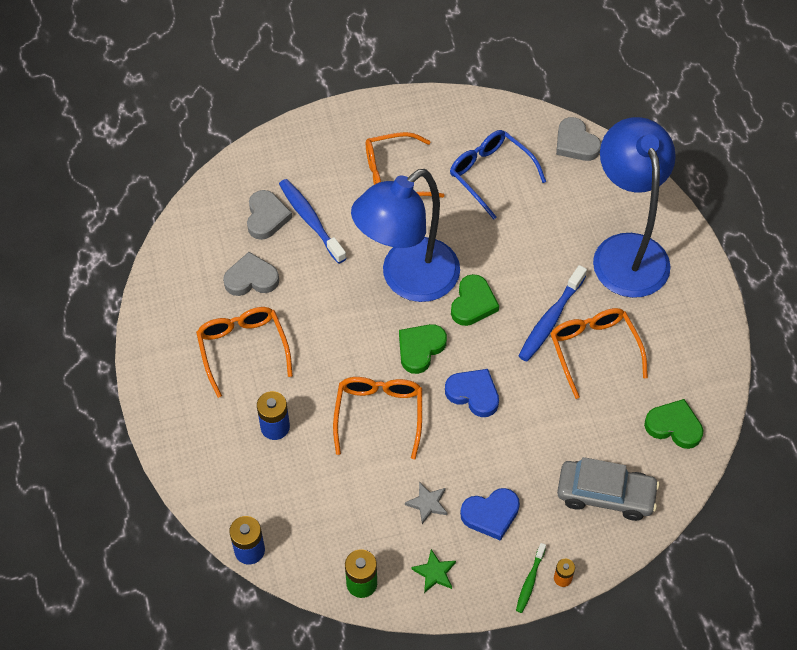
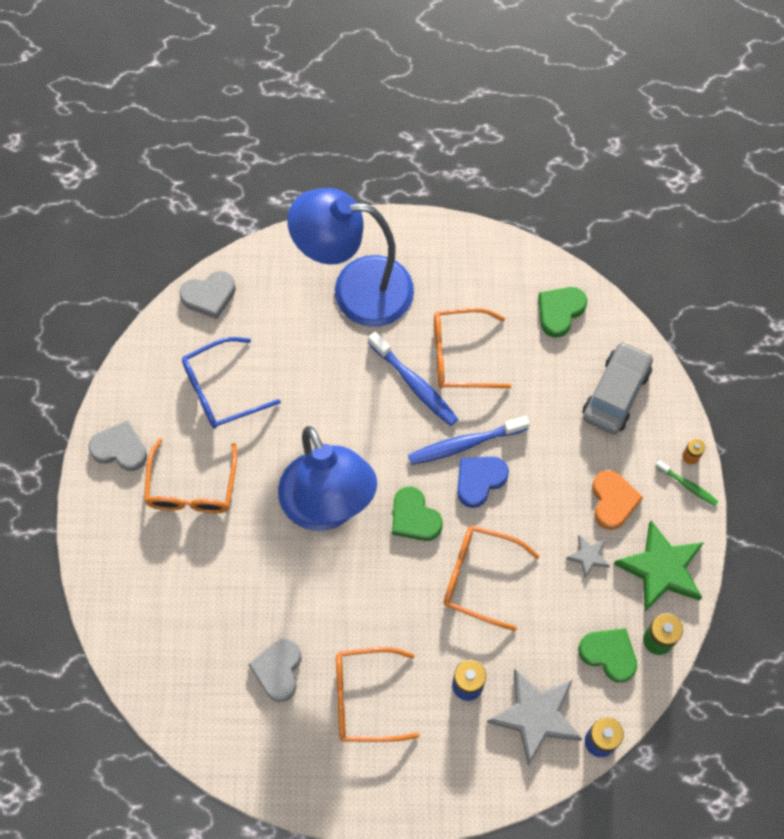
camera: 75 degrees left, 10 degrees up
(260, 490) = (536, 716): none -> grey star
(266, 217) = (202, 636): grey heart -> grey heart (120, 449)
(310, 220) = (221, 589): blue toothbrush -> blue toothbrush (464, 444)
(434, 573) = (661, 569): green star -> green star, size x2.08
(473, 303) = (375, 452): green heart -> green heart (609, 654)
(491, 514) = (613, 501): blue heart -> orange heart

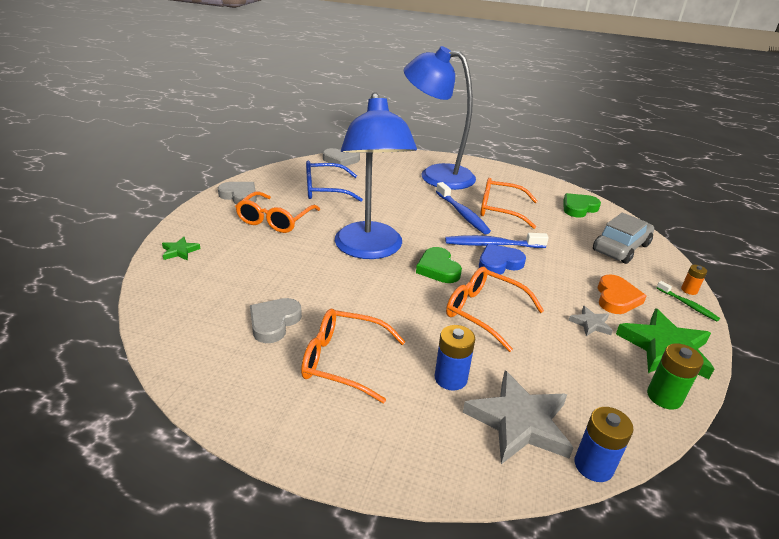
camera: 15 degrees right, 35 degrees down
(118, 592) = (180, 251): none -> green star
(609, 654) = (608, 394): green heart -> none

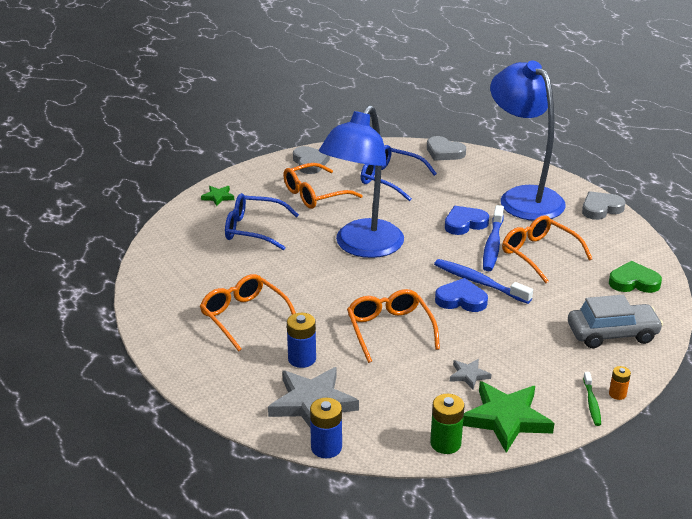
camera: 40 degrees right, 0 degrees up
(252, 269) = (253, 229): none -> blue glasses
(274, 322) = (228, 273): grey heart -> grey heart (601, 209)
(422, 205) = (464, 223): none -> blue heart
(438, 269) = (399, 283): green heart -> none
(616, 298) = (527, 369): orange heart -> none

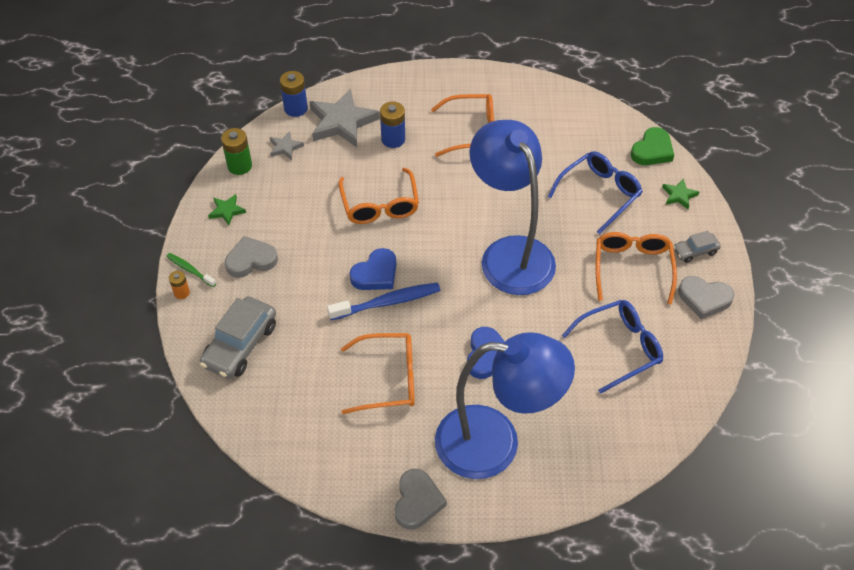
camera: 125 degrees right, 20 degrees up
(269, 177) = (695, 251): none -> grey car
(389, 330) = (380, 205): orange glasses -> orange glasses turned 60 degrees clockwise
(444, 152) = (648, 437): grey heart -> grey heart (251, 260)
(469, 375) = (287, 219): grey star -> grey star (285, 147)
(492, 245) = (433, 353): blue toothbrush -> none
(506, 419) = (227, 211): green star -> green star, size x0.48
(633, 282) = (284, 421): green heart -> green heart (652, 150)

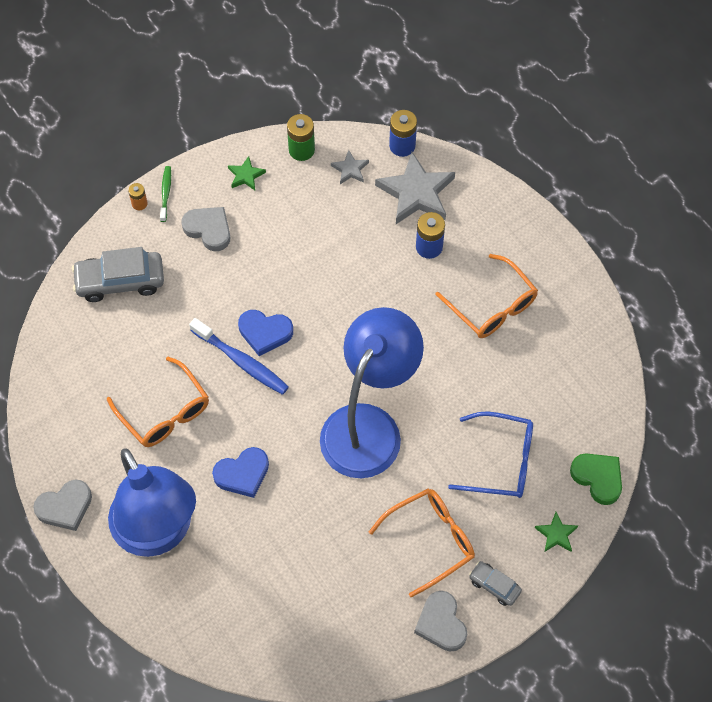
camera: 55 degrees right, 10 degrees up
(380, 205) = (343, 287): orange glasses -> none
(619, 348) = (329, 579): blue glasses -> none
(652, 150) = (598, 478): green heart -> green heart turned 135 degrees counterclockwise

